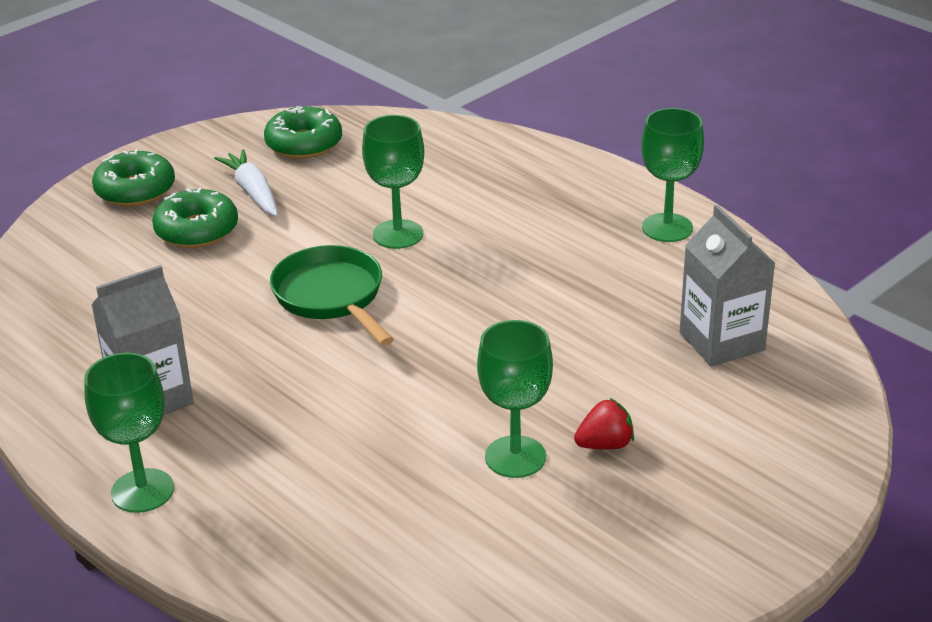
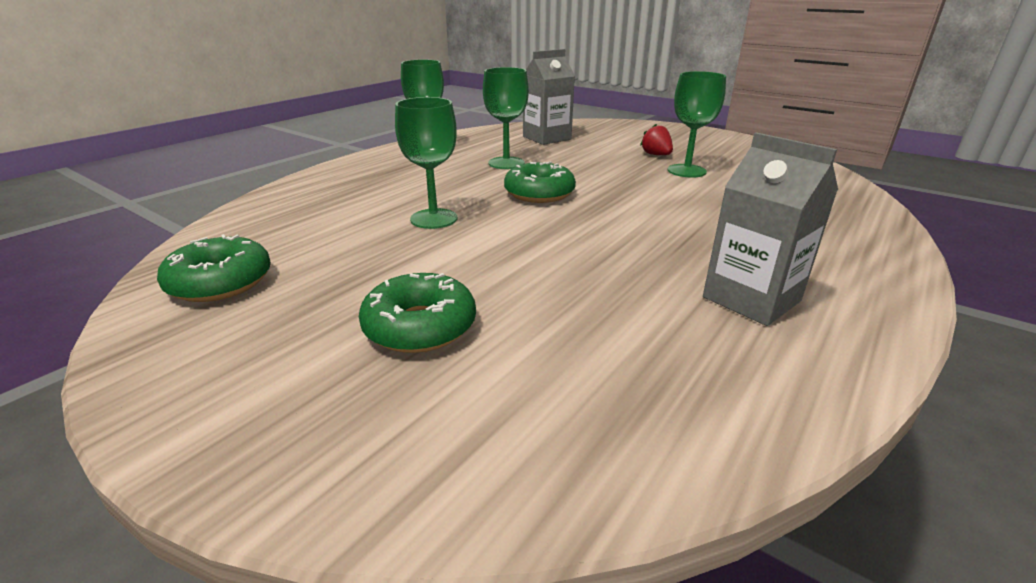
camera: 100 degrees left, 5 degrees down
(135, 190) = (288, 408): green donut -> green donut (539, 193)
(142, 491) = (871, 280): green goblet -> green goblet (506, 163)
(253, 192) = (331, 300): white carrot -> none
(331, 297) = (540, 235): green pan -> none

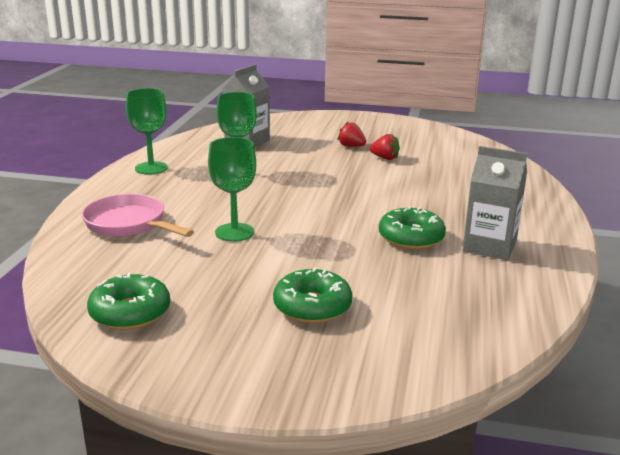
camera: 25 degrees left, 5 degrees down
(343, 193) = (129, 224): none -> pink pan
(539, 193) = (293, 196): green donut -> green donut (411, 238)
(686, 171) = (385, 158): green goblet -> red strawberry

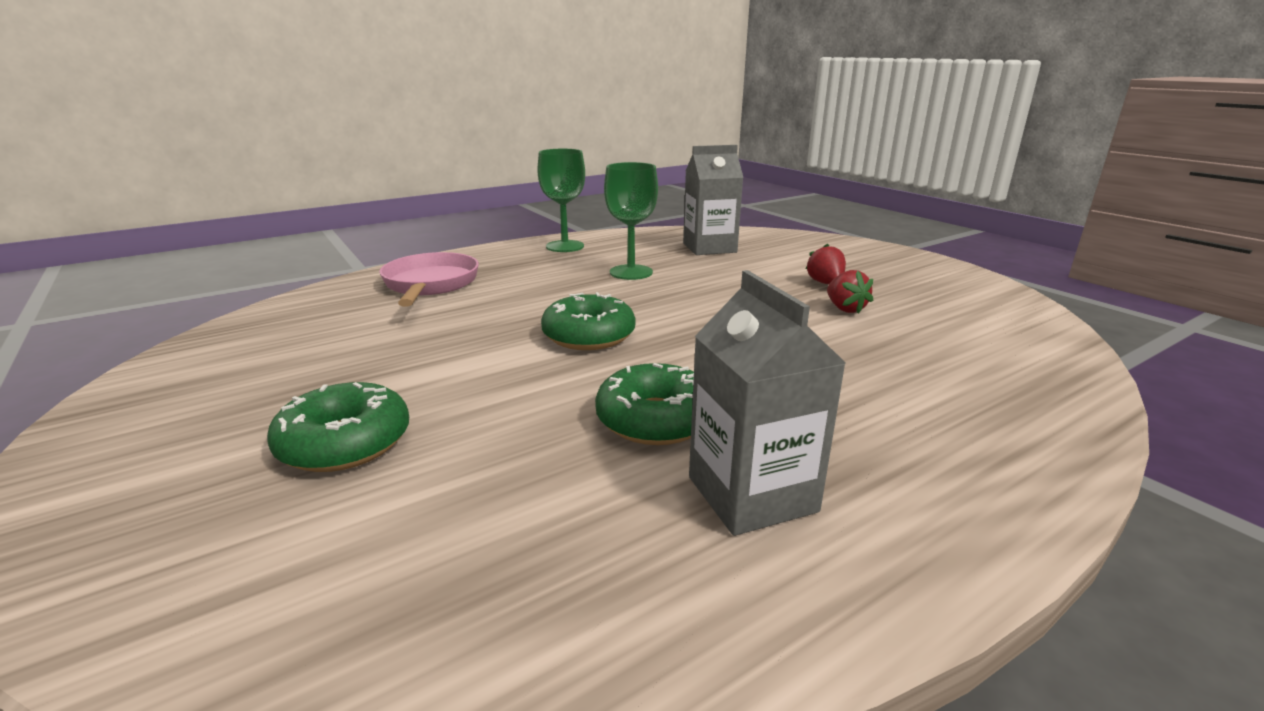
camera: 45 degrees right, 0 degrees up
(130, 312) = (229, 359): green donut -> green donut (589, 335)
(234, 232) = (486, 325): green goblet -> none

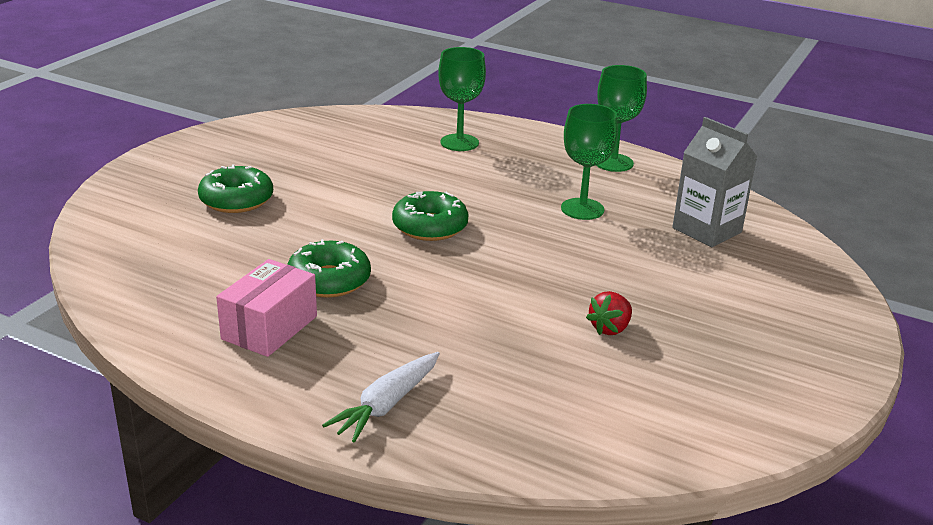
camera: 60 degrees right, 5 degrees up
(430, 284) = (459, 143): pink pan -> green goblet
(752, 494) = (269, 327): grey carton -> pink box
(825, 283) = (673, 310): red strawberry -> none
(971, 445) = (386, 405): none -> white carrot

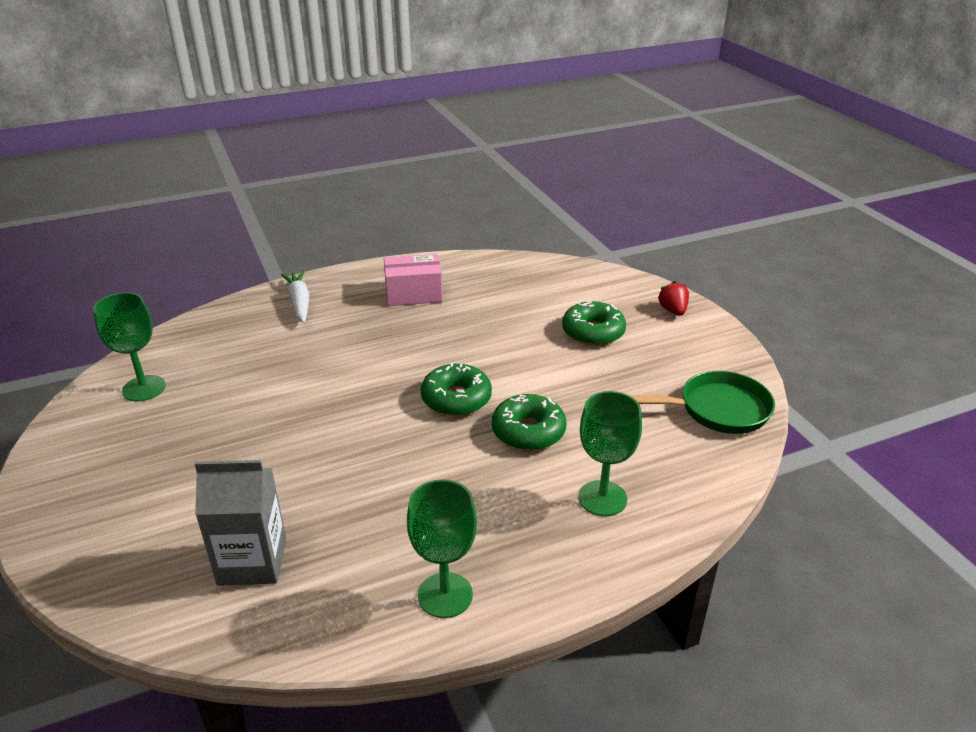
camera: 130 degrees right, 5 degrees up
(269, 327) = (413, 294): pink box -> pink box turned 75 degrees counterclockwise
(301, 129) = (717, 410): none -> green pan
(329, 280) = (437, 329): green donut -> green donut (528, 431)
(582, 209) = (385, 500): green goblet -> green goblet (144, 388)
(610, 328) = (235, 409): red strawberry -> red strawberry (673, 311)

